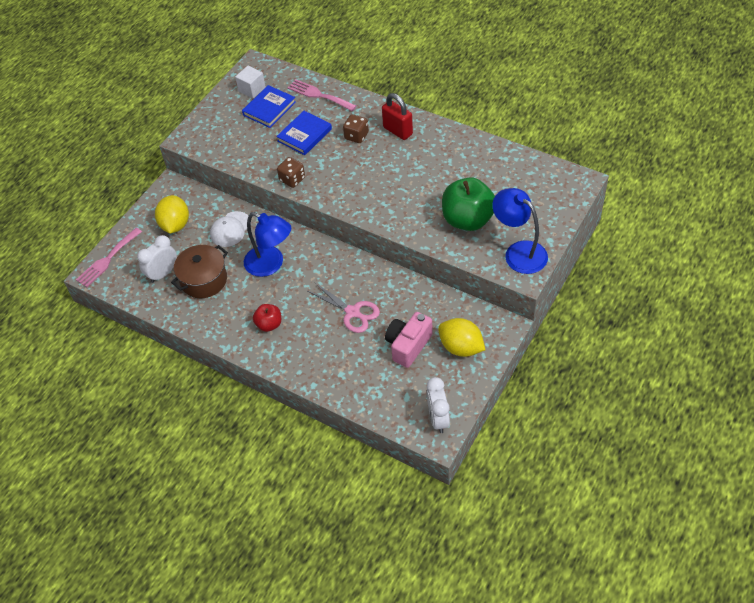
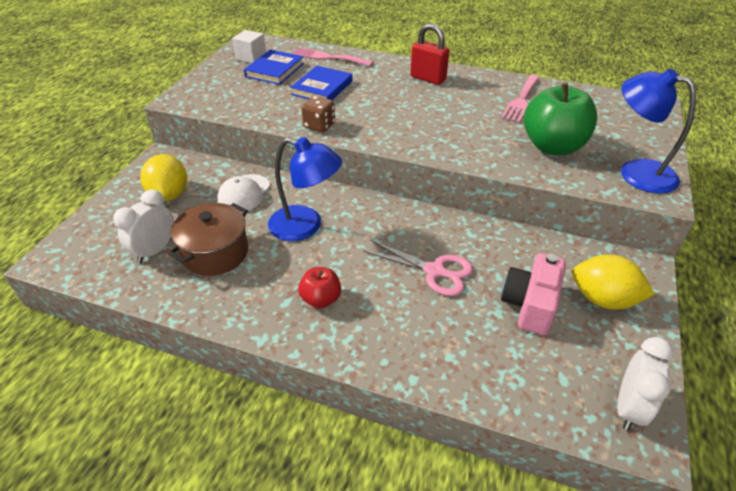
camera: 15 degrees left, 10 degrees down
(107, 259) = (73, 241): pink fork -> pink fork (521, 100)
(356, 136) = (383, 85): brown dice -> none
(438, 419) = (628, 407): white clock -> white clock turned 135 degrees counterclockwise

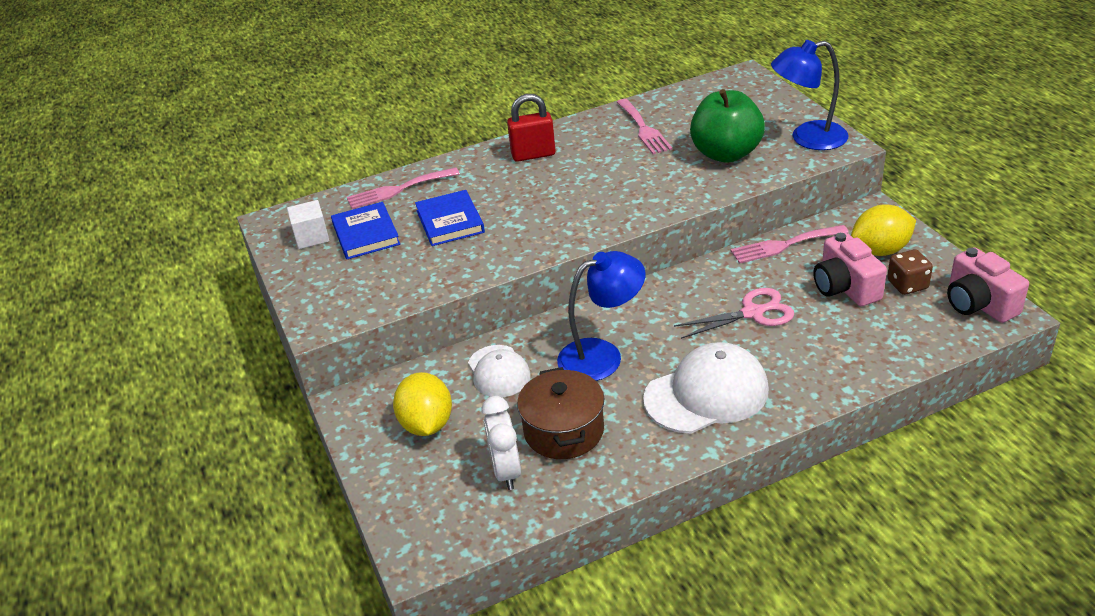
camera: 40 degrees left, 5 degrees down
(169, 195) = (427, 424): yellow lemon -> yellow lemon turned 45 degrees clockwise
(319, 126) = (513, 255): brown dice -> brown dice (907, 285)
(321, 299) = (707, 394): red apple -> white cap
(531, 243) = (784, 245): none -> pink fork
(628, 407) = (978, 304): white clock -> pink camera

